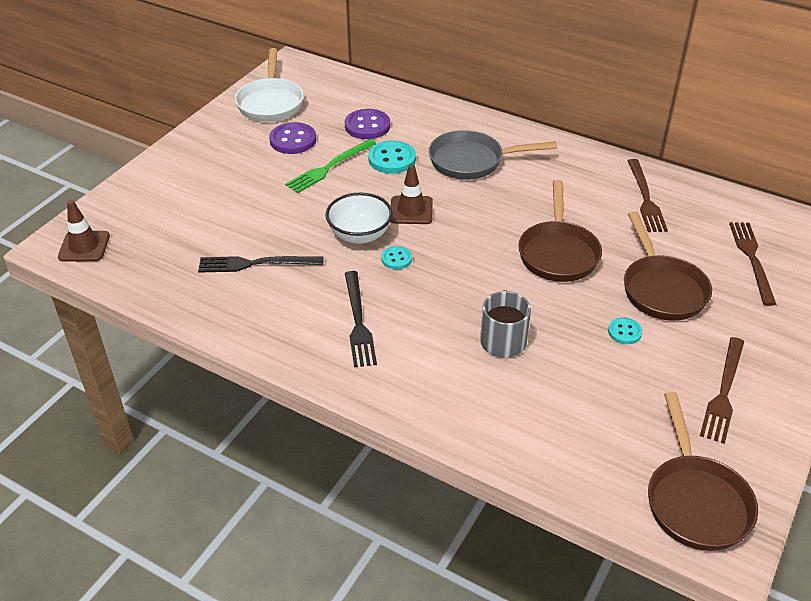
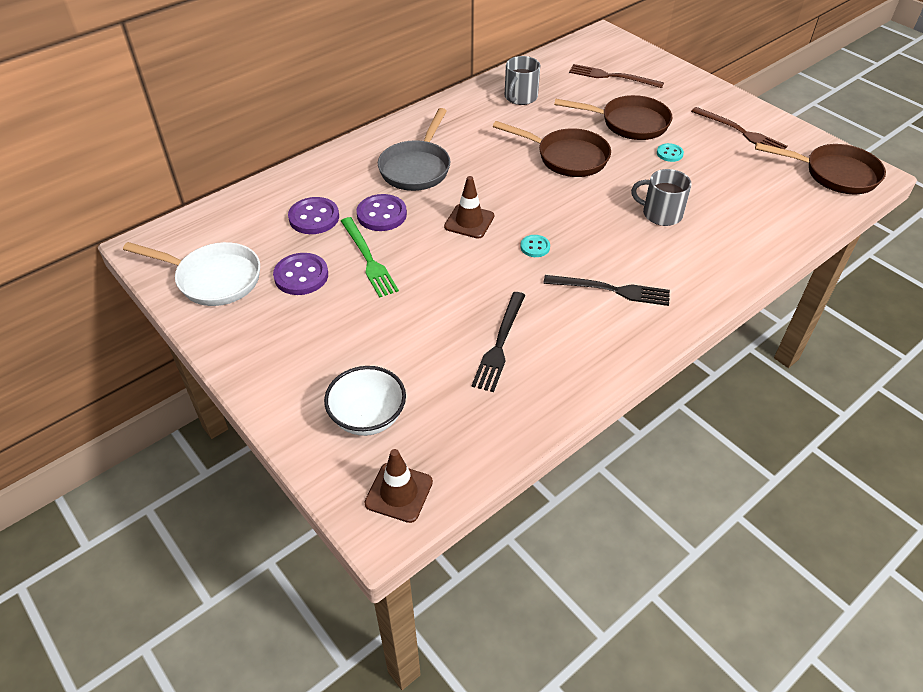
camera: 70 degrees left, 5 degrees up
(360, 235) = (489, 262): white bowl -> white bowl (368, 417)
(392, 159) = (381, 214): turquoise button -> purple button
(645, 198) = (520, 97): brown fork -> grey mug

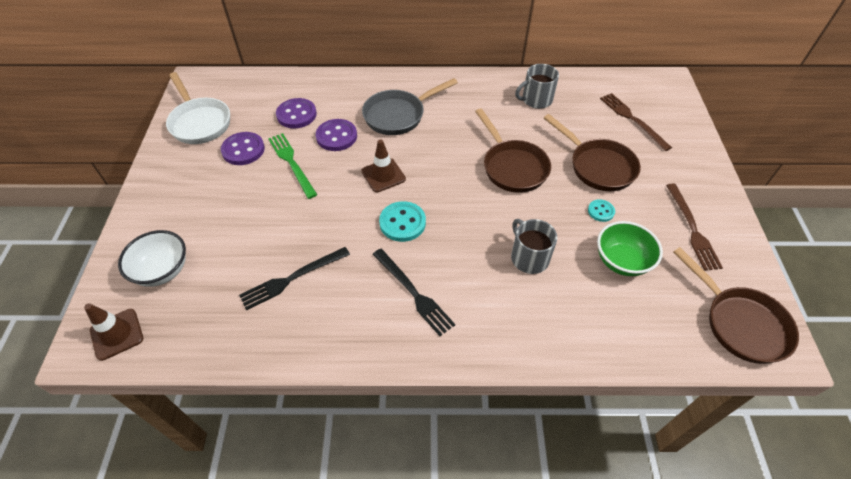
camera: 40 degrees right, 5 degrees up
(368, 259) = (291, 163): green fork -> green fork turned 135 degrees clockwise
(535, 247) = (402, 223): turquoise button -> turquoise button, size x1.75
(723, 179) = (621, 261): none -> green bowl

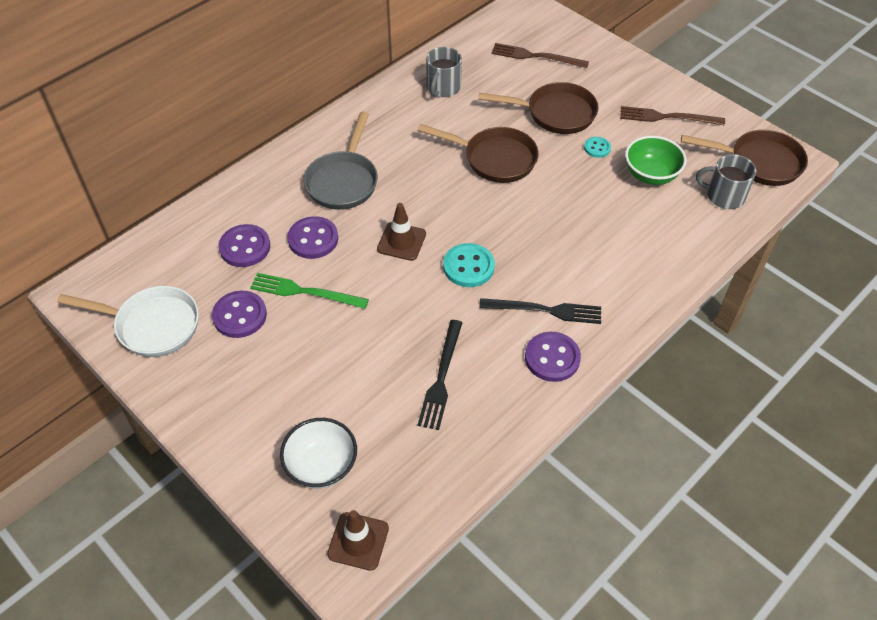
camera: 45 degrees left, 0 degrees up
(375, 329) = (552, 358): none -> purple button
(529, 257) = (590, 220): grey mug -> grey mug (724, 196)
(692, 229) = (667, 117): brown fork -> brown fork turned 150 degrees clockwise

